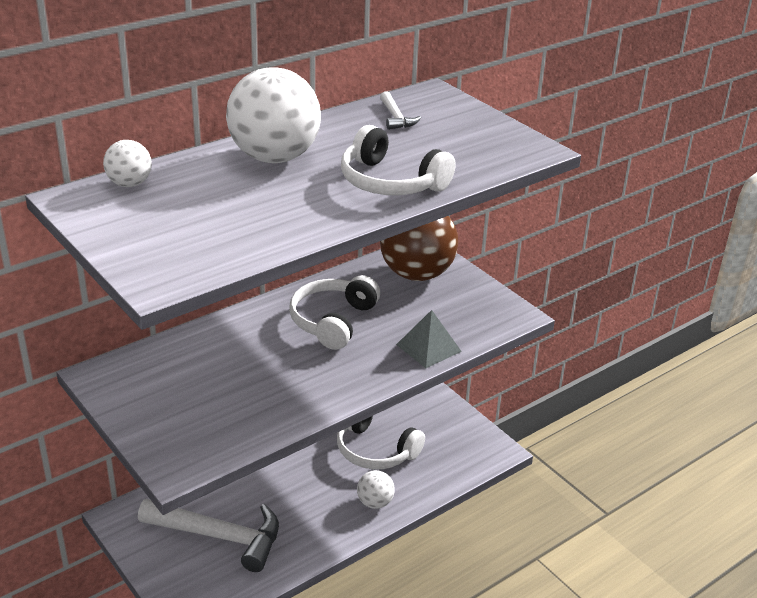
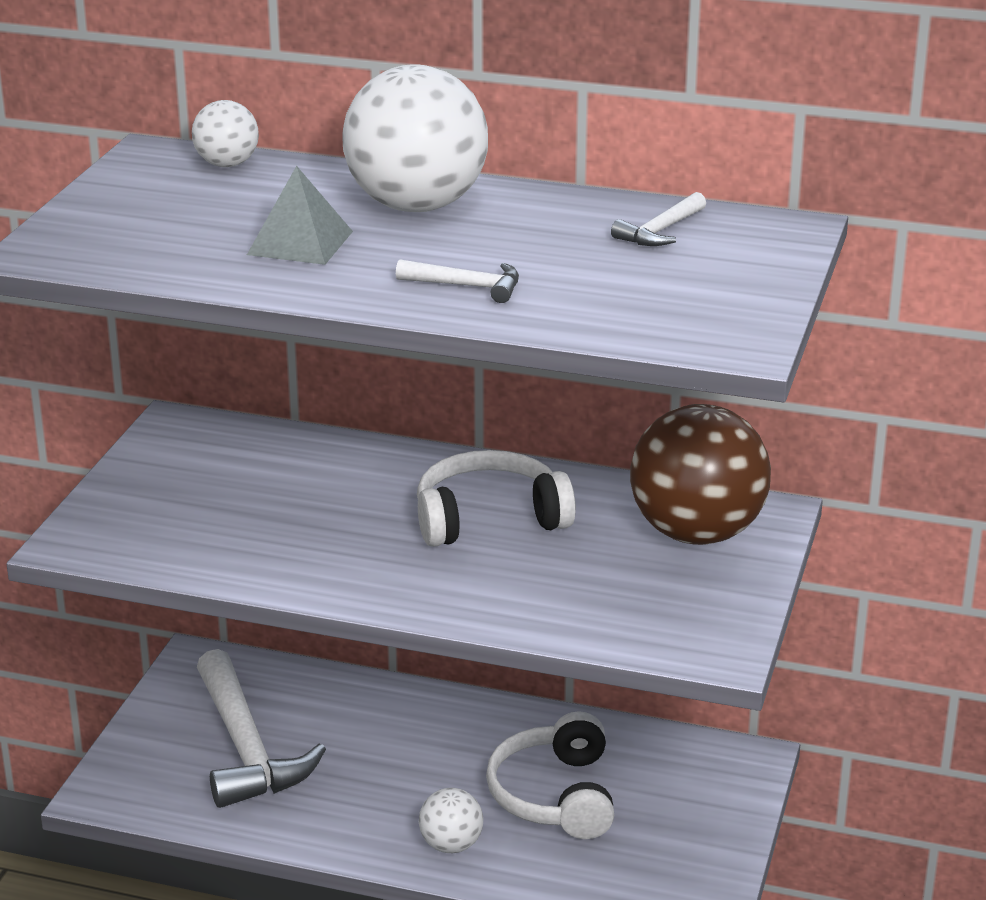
camera: 55 degrees right, 5 degrees down
(391, 182) = (468, 286): white headphones -> white hammer
(428, 348) = (532, 612): grey pyramid -> grey pyramid (300, 243)

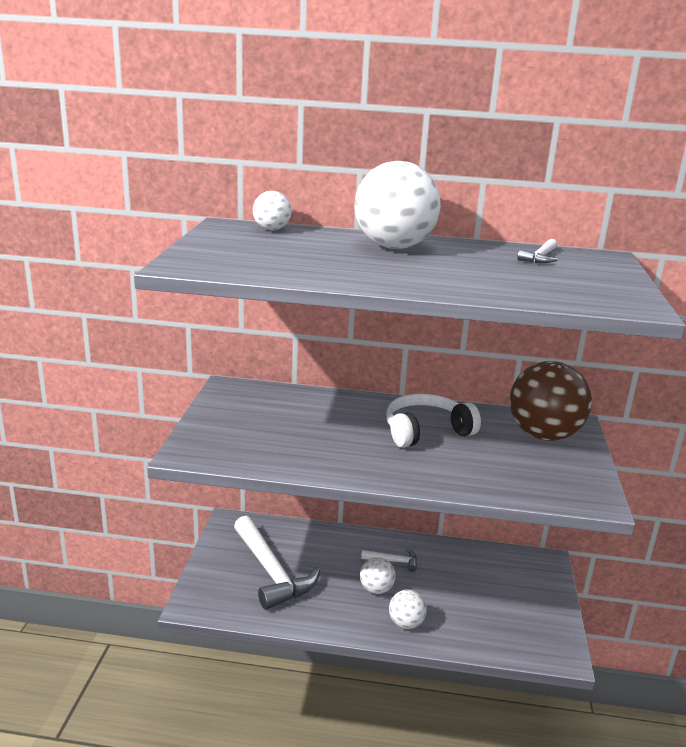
camera: 10 degrees left, 5 degrees down
(300, 243) = (338, 262): grey pyramid -> none
(419, 787) = (376, 589): none -> white ball
(468, 286) = (454, 281): white hammer -> white hammer (393, 561)
(555, 795) = (453, 589): white headphones -> none

